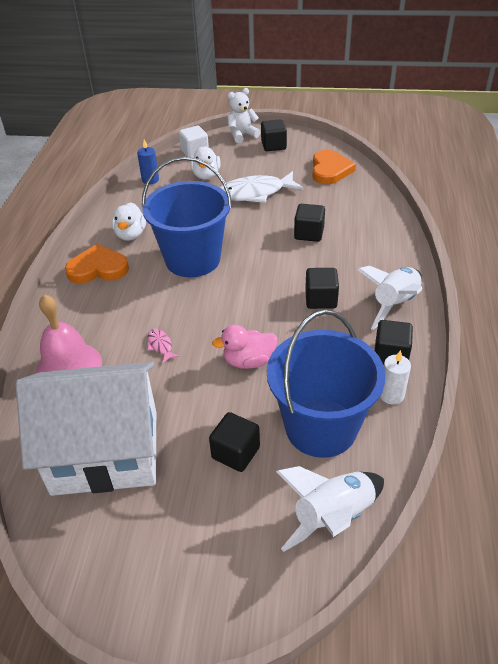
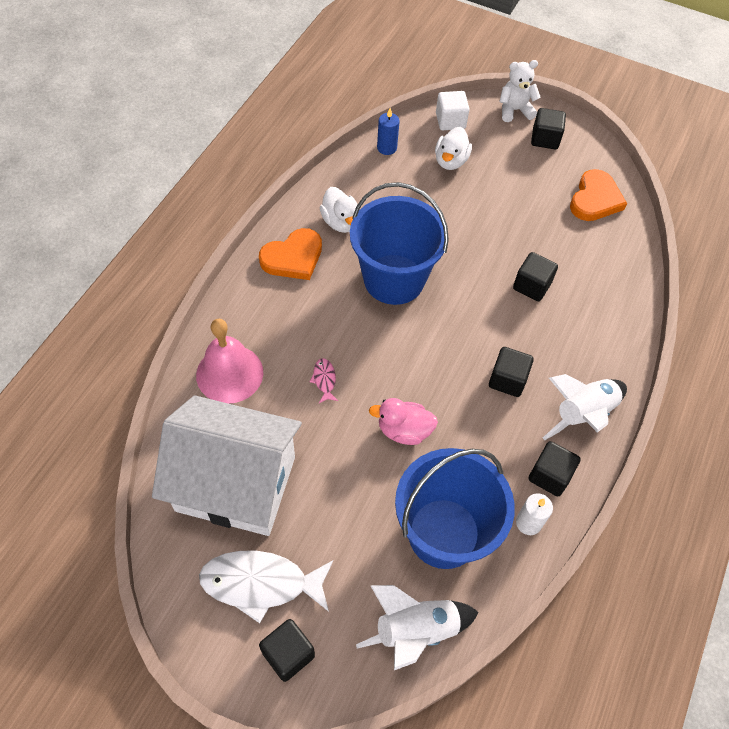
camera: 15 degrees right, 15 degrees up
(98, 268) = (293, 257): orange heart -> orange heart turned 135 degrees clockwise
(131, 234) = (340, 222): white duck -> white duck turned 45 degrees counterclockwise
(235, 453) = (353, 530): black cube -> black cube (288, 654)
(255, 193) = (495, 207): white fish -> white fish (261, 583)

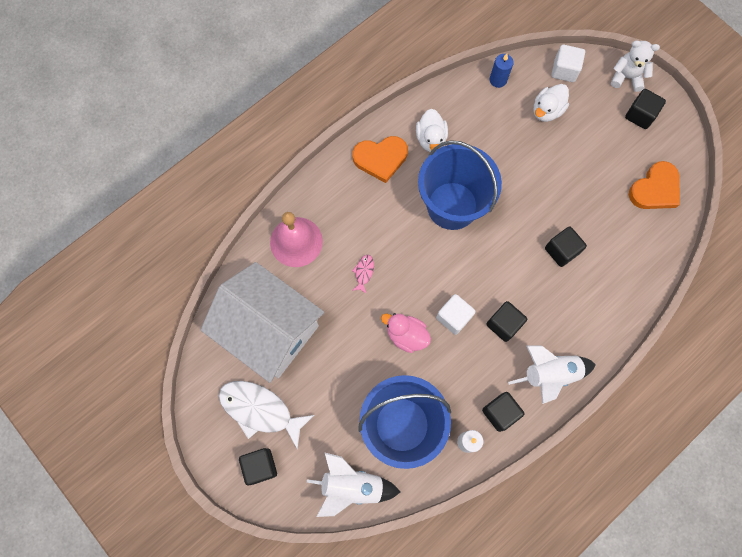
camera: 25 degrees right, 15 degrees up
(449, 392) = (453, 317): none -> white cube

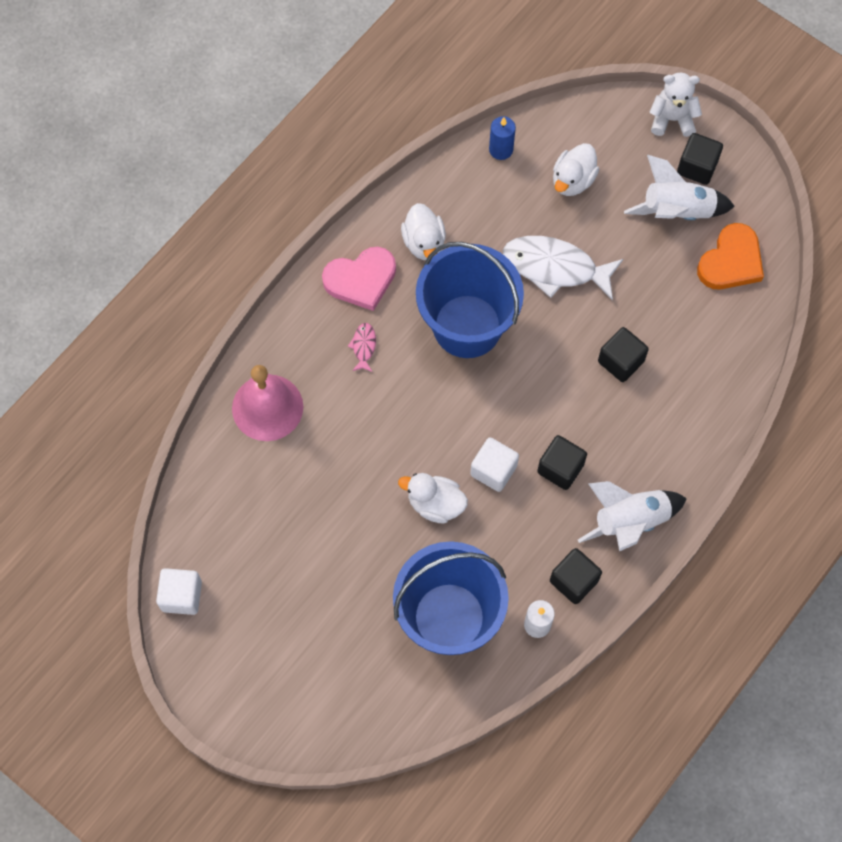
camera: 10 degrees left, 5 degrees down
(260, 410) = (260, 632): white fish -> white fish (555, 268)
(260, 466) = (273, 702): black cube -> none
(269, 330) = (253, 528): white house -> none
(352, 486) = (397, 705): white rocket -> white rocket (676, 211)
(364, 272) = (365, 432): pink fish -> pink fish (363, 346)
(380, 158) = (361, 279): orange heart -> pink heart
(406, 335) = (435, 504): pink duck -> white duck
(564, 70) = (587, 123): white cube -> white cube (181, 596)

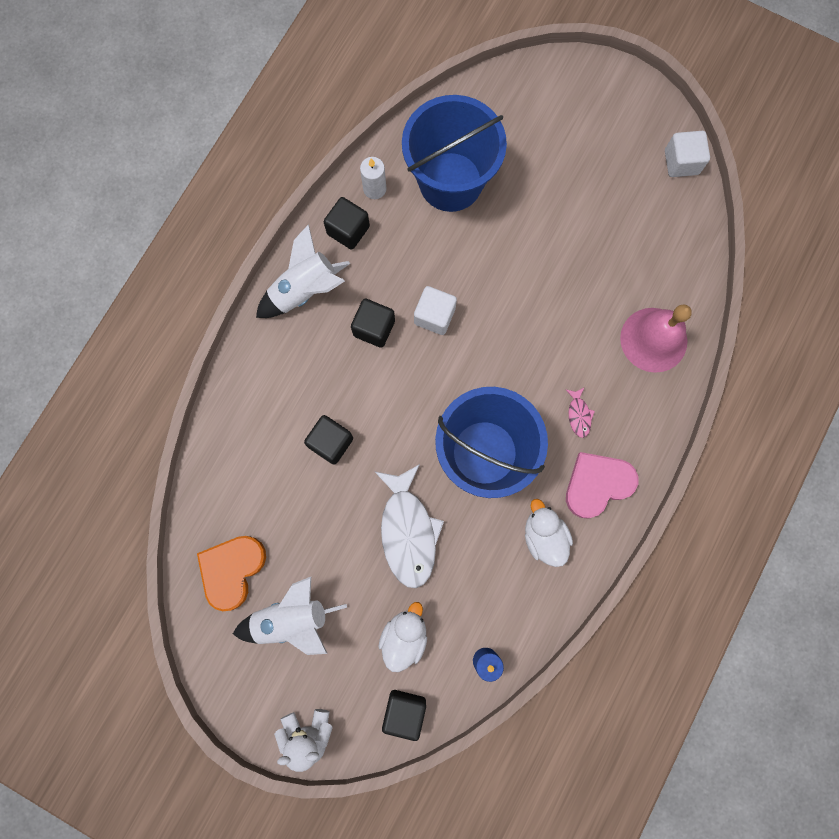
camera: 170 degrees right, 10 degrees up
(435, 504) = (481, 276): white duck -> none
(555, 268) = (408, 531): white fish -> white fish turned 75 degrees clockwise
(697, 167) = (275, 676): black cube -> black cube (404, 711)

